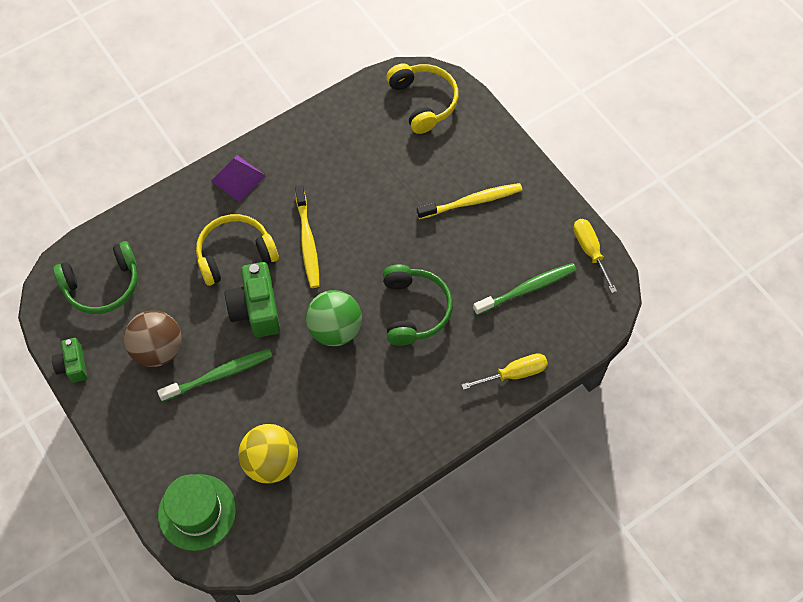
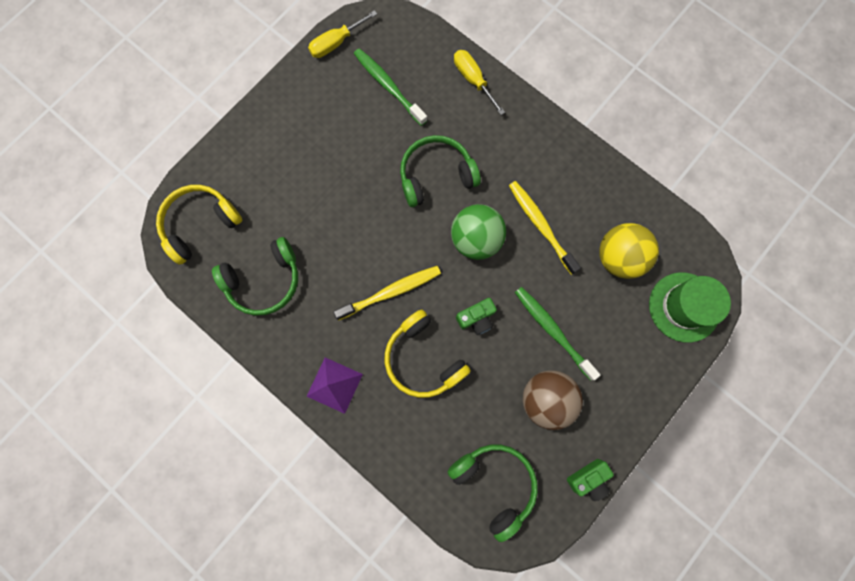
camera: 105 degrees left, 15 degrees up
(256, 309) = (476, 318): green camera -> green camera, size x0.59
(353, 142) = (264, 281): none -> green headphones
(472, 202) = (308, 152): yellow toothbrush -> yellow toothbrush (540, 225)

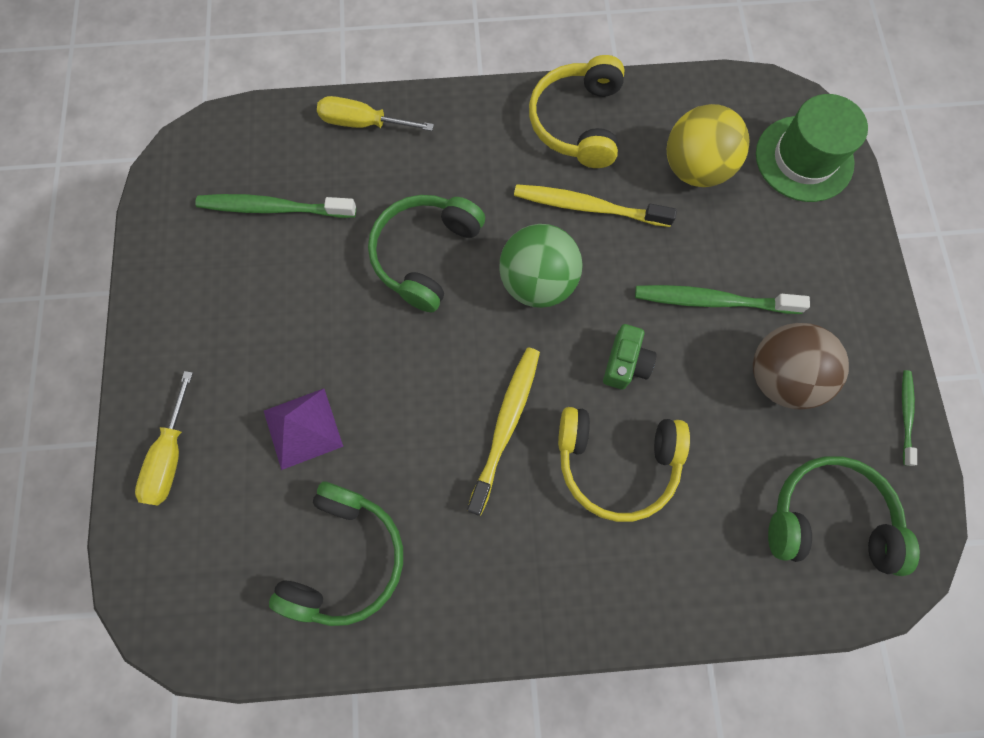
camera: 45 degrees left, 5 degrees down
(200, 224) = (195, 570): yellow headphones -> yellow headphones (577, 122)
(334, 385) = (552, 594): purple pyramid -> purple pyramid (303, 428)
(336, 43) = (163, 213): yellow screwdriver -> yellow screwdriver (170, 456)
(588, 478) = (905, 415): green camera -> green toothbrush

